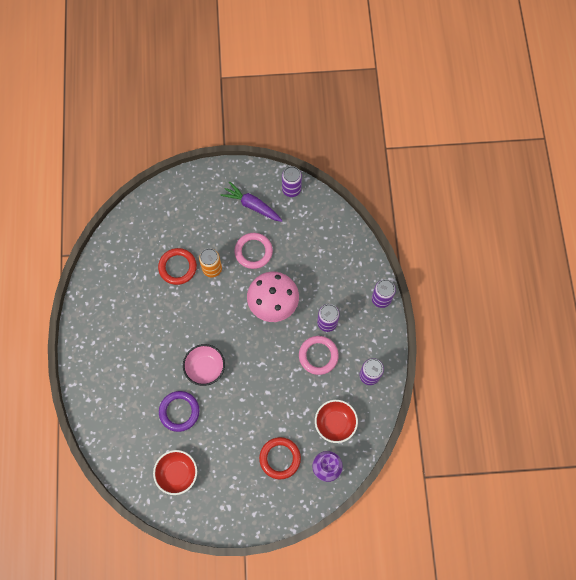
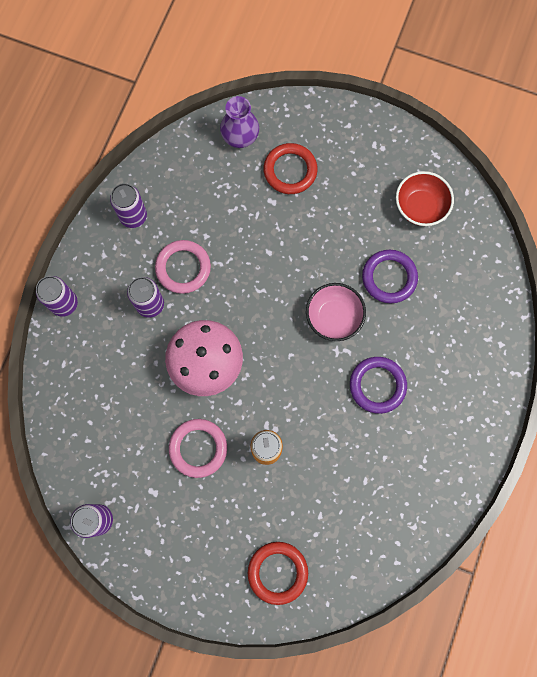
camera: 155 degrees left, 5 degrees up
(159, 337) = (377, 385): none -> purple ring
(177, 267) = (313, 474): red ring -> red ring (277, 572)
(252, 205) = (166, 520): purple carrot -> none
(335, 423) = (204, 180): red bowl -> none

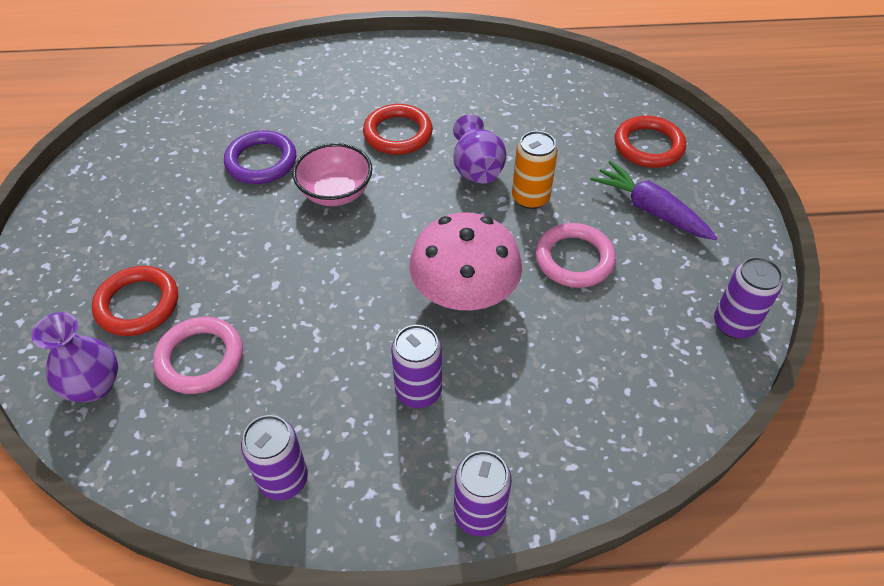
camera: 115 degrees left, 25 degrees down
(183, 268) = (342, 373): pink ring -> pink ring (200, 358)
(214, 529) = (650, 210): none -> purple carrot
(313, 426) = (476, 168): none -> purple vase
(377, 385) = (398, 133): purple ring -> red ring
(420, 207) = (154, 162): red bowl -> none

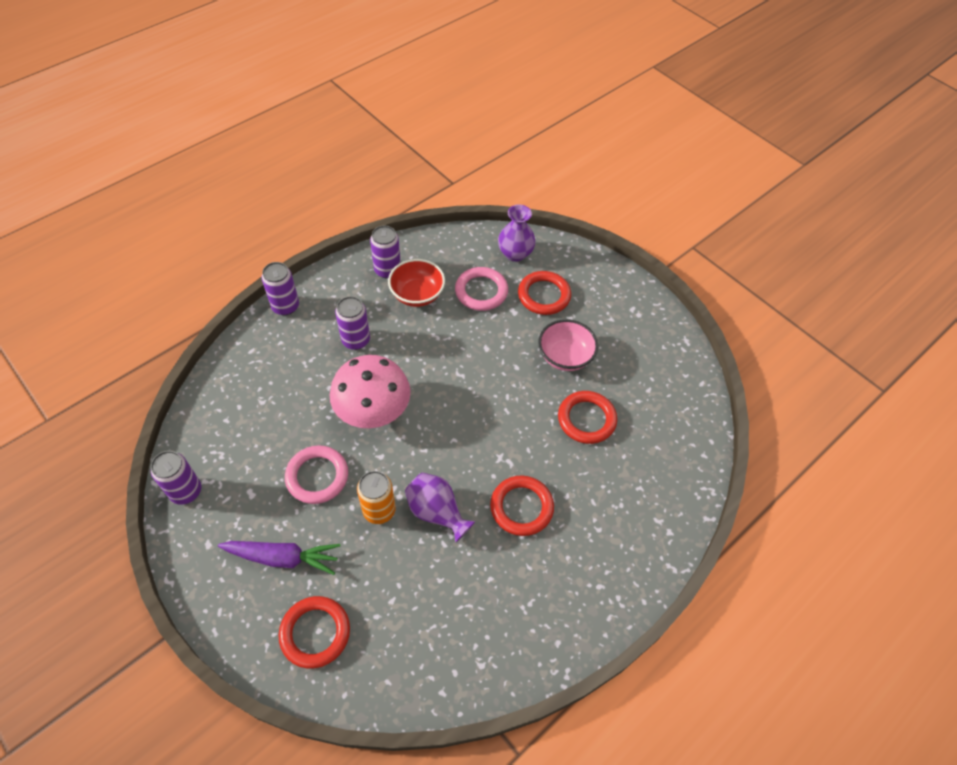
camera: 140 degrees right, 5 degrees up
(261, 161) = (586, 419): purple ring -> red ring
(282, 408) = (417, 294): none -> red bowl
(336, 192) = (514, 427): pink bowl -> pink bowl (565, 356)

